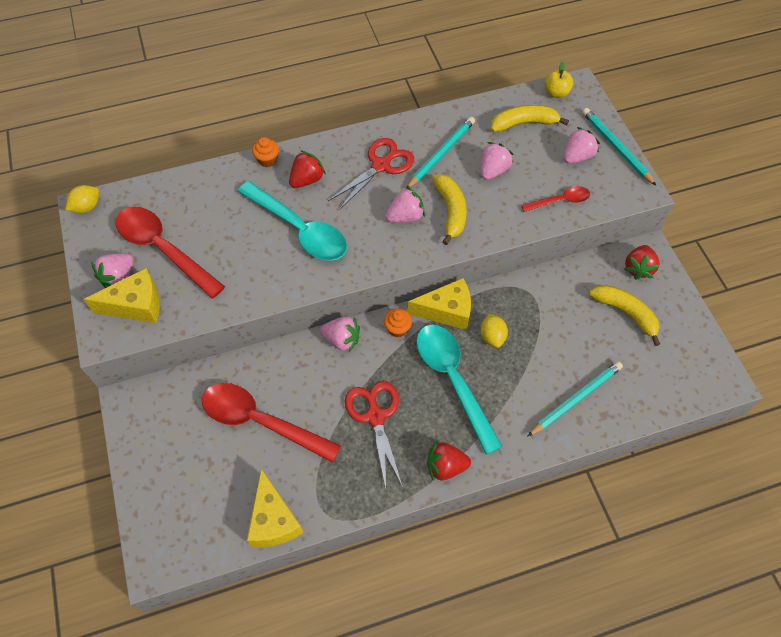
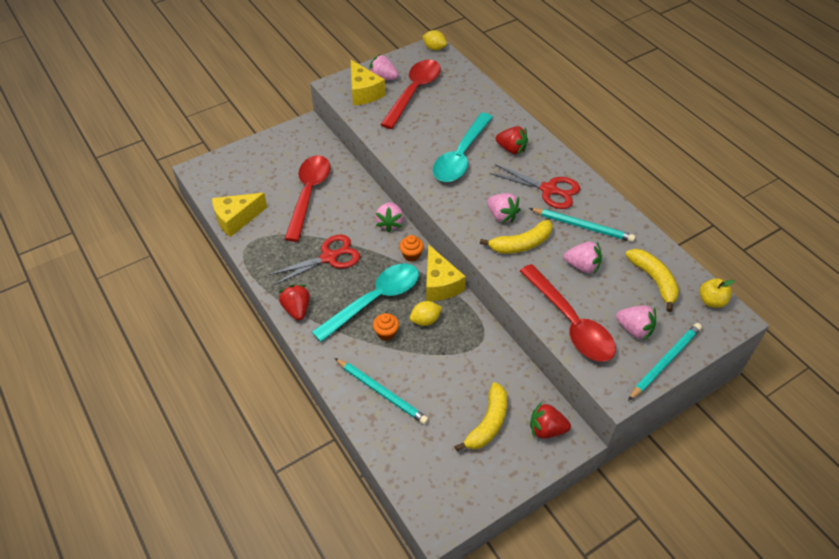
camera: 75 degrees right, 10 degrees down
(267, 160) = (520, 123): orange cupcake -> orange cupcake (386, 333)
(560, 201) = (570, 322): red spoon -> red spoon, size x1.93

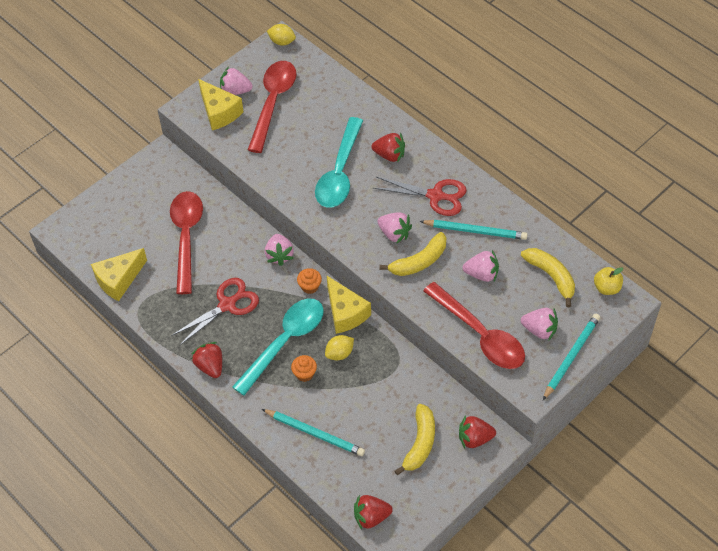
camera: 10 degrees left, 5 degrees up
(419, 490) = (371, 517): none -> red strawberry

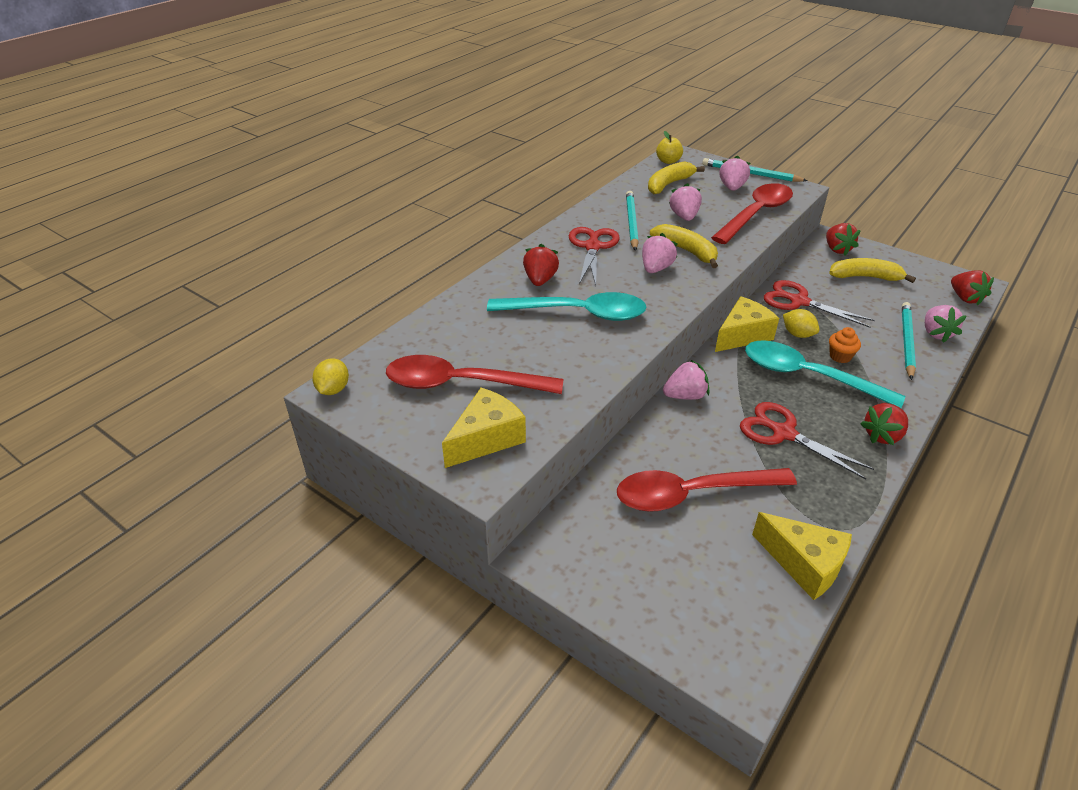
camera: 100 degrees left, 15 degrees down
(235, 91) = (439, 427): pink strawberry -> pink strawberry (936, 333)
(310, 287) = (720, 365): orange cupcake -> none
(387, 371) = (798, 301): none -> red scissors

